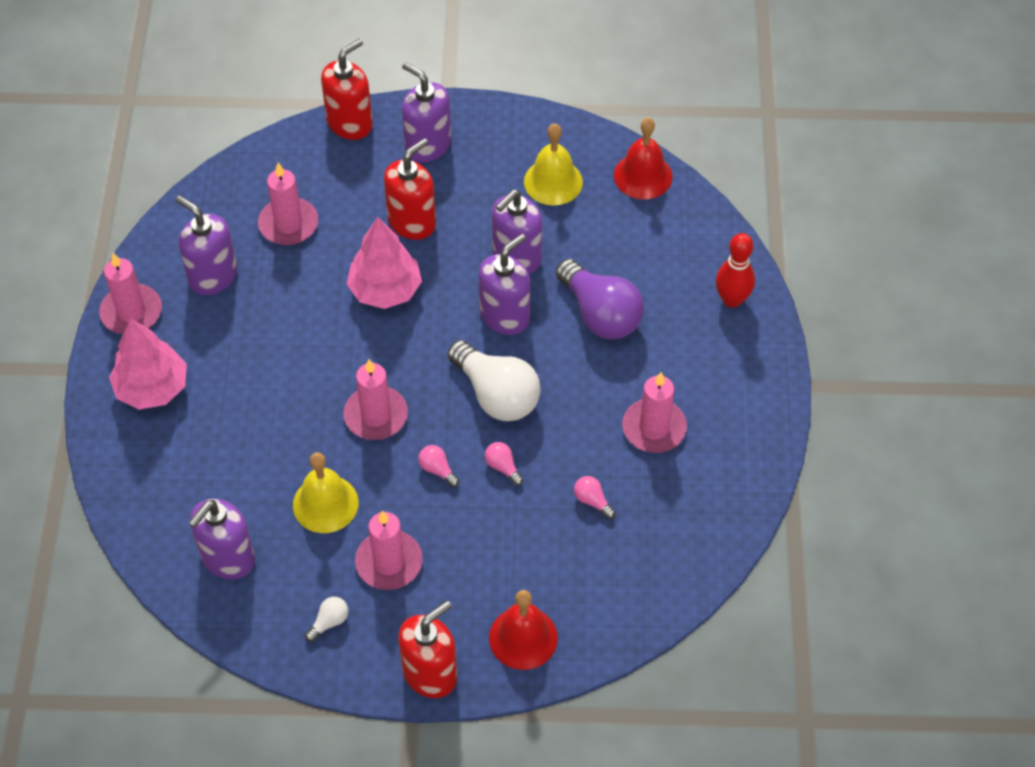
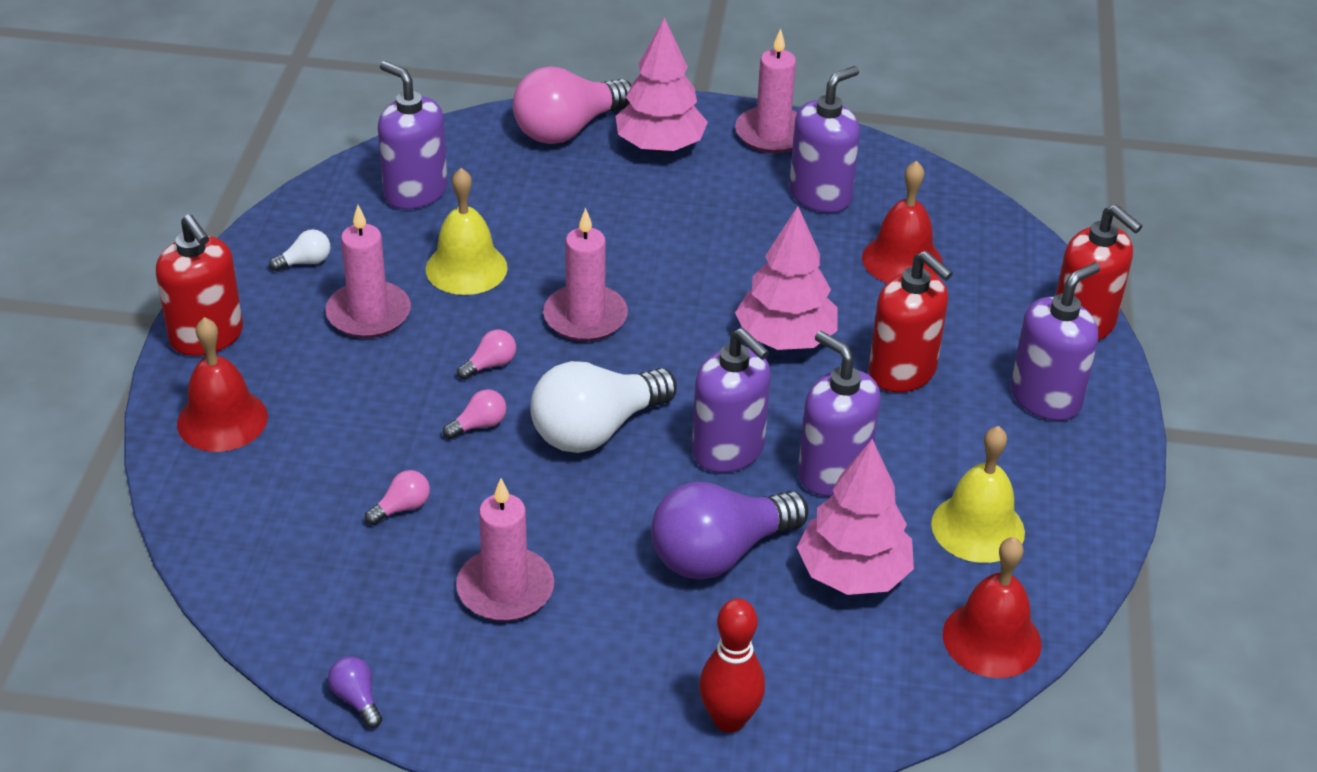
camera: 95 degrees right, 15 degrees down
(131, 457) = (568, 129): none -> pink light bulb
(288, 224) = (902, 260): pink candle -> red bell
(329, 622) = (305, 262): white light bulb -> white light bulb turned 75 degrees counterclockwise
(604, 244) = (853, 574): none -> pink tree
(761, 495) = (357, 699): none -> purple light bulb

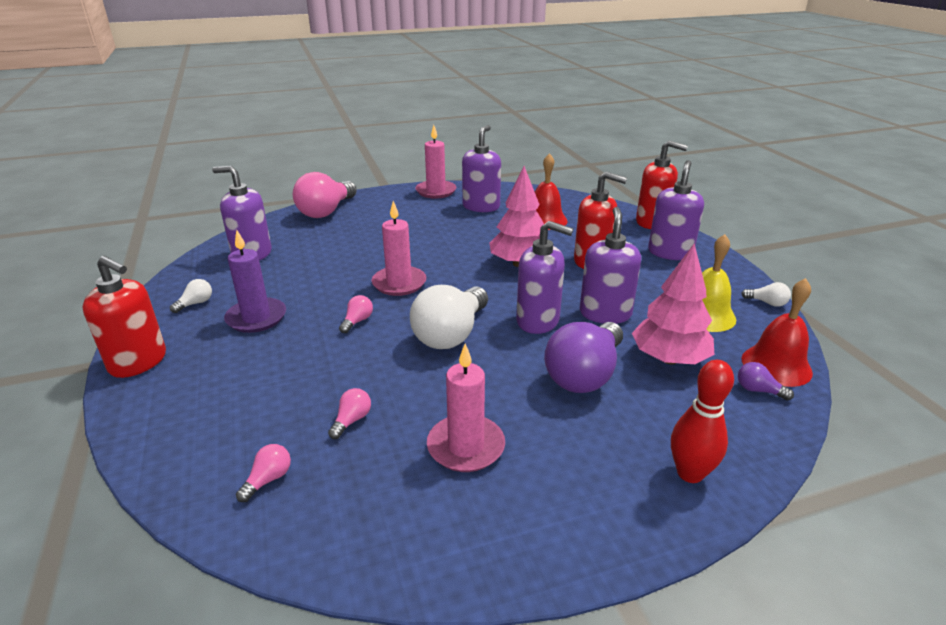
camera: 25 degrees left, 10 degrees down
(222, 420) = (174, 409): red bell -> none
(357, 699) = (407, 581): purple light bulb -> purple light bulb (758, 390)
(368, 314) = (256, 318): pink candle -> purple candle
(466, 268) = (308, 280): yellow bell -> none
(479, 425) = (373, 354): pink light bulb -> pink light bulb (268, 479)
(660, 146) = (382, 207): pink tree -> none
(833, 472) = (605, 313): purple soap dispenser -> purple soap dispenser turned 75 degrees clockwise
(1097, 543) = (767, 303): none -> white light bulb

